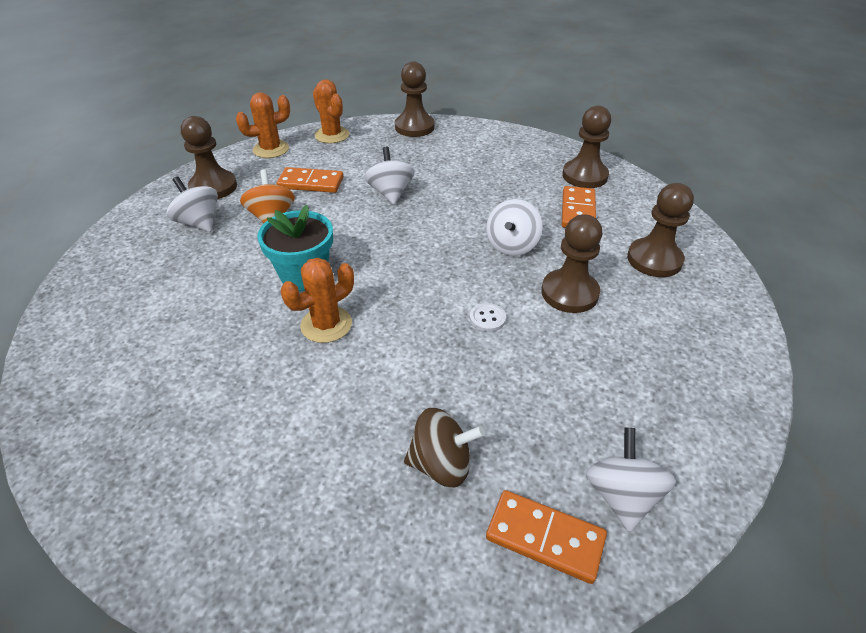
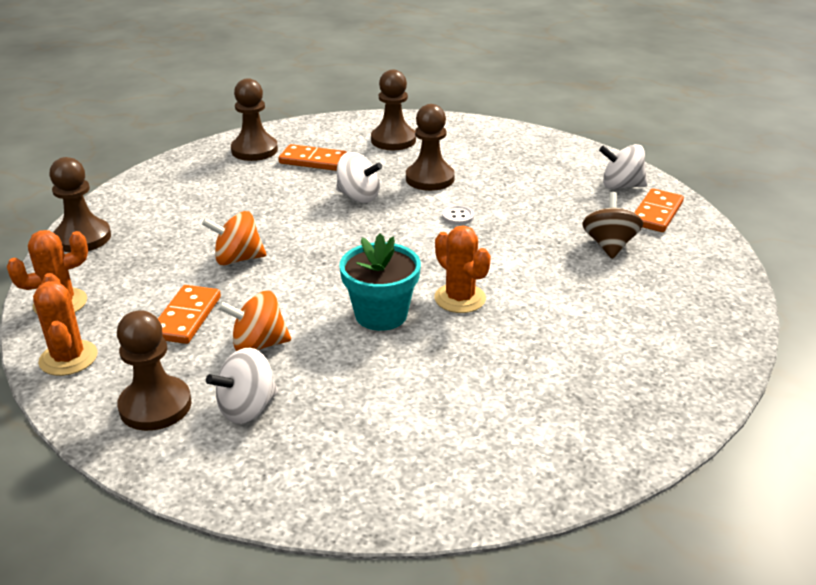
camera: 85 degrees left, 10 degrees down
(390, 193) = (238, 259): white spinning top -> orange spinning top

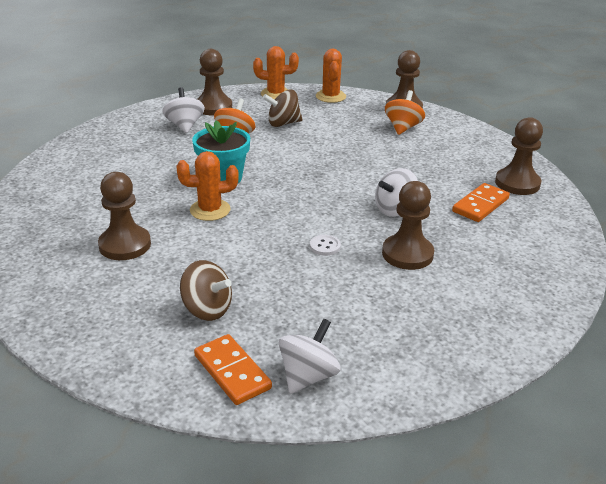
camera: 115 degrees right, 0 degrees up
(186, 317) = (283, 123): orange domino -> brown spinning top
(238, 259) = (336, 147): orange spinning top -> orange spinning top (402, 128)
(393, 140) = (509, 259): brown pawn -> brown pawn (125, 245)

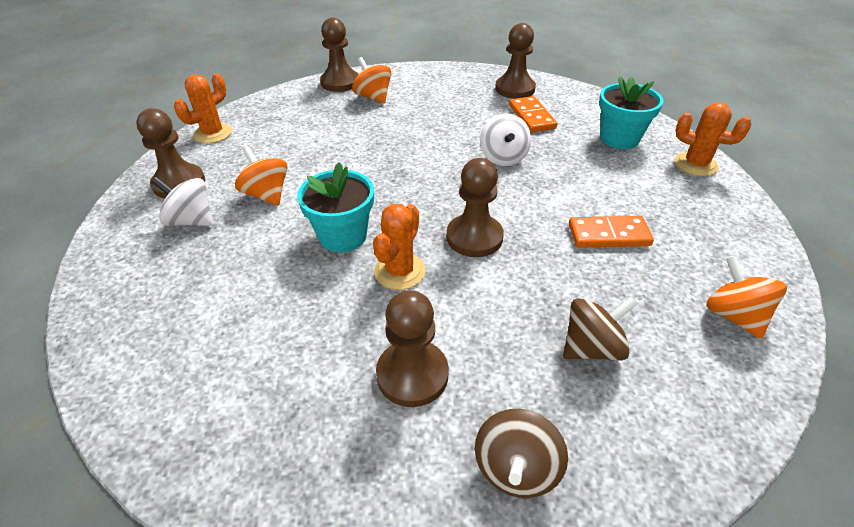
camera: 55 degrees left, 10 degrees up
(232, 372) = (710, 369): orange domino -> orange domino (608, 235)
(283, 123) = (280, 153): brown spinning top -> brown spinning top (516, 468)
(308, 376) = (733, 315): white spinning top -> orange spinning top
(325, 246) = (531, 220): white button -> none
(330, 96) = (266, 107): orange cactus -> orange cactus (695, 164)
(407, 254) = (577, 181): brown pawn -> brown pawn (474, 237)
(511, 261) = (619, 138): none -> turquoise flower pot

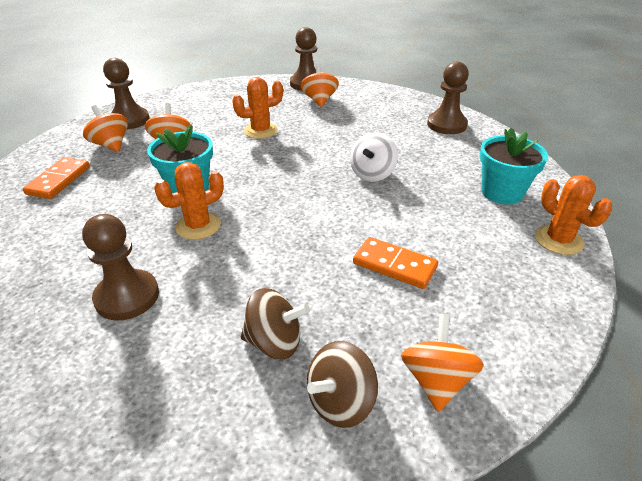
camera: 30 degrees right, 5 degrees down
(191, 220) = (111, 145): white spinning top -> orange spinning top
(213, 133) = (183, 95): orange cactus -> orange cactus (261, 131)
(474, 237) = (279, 224): brown pawn -> none
(516, 468) = (119, 394): brown spinning top -> brown spinning top (340, 402)
(532, 117) = (436, 150): orange domino -> orange domino (59, 180)

